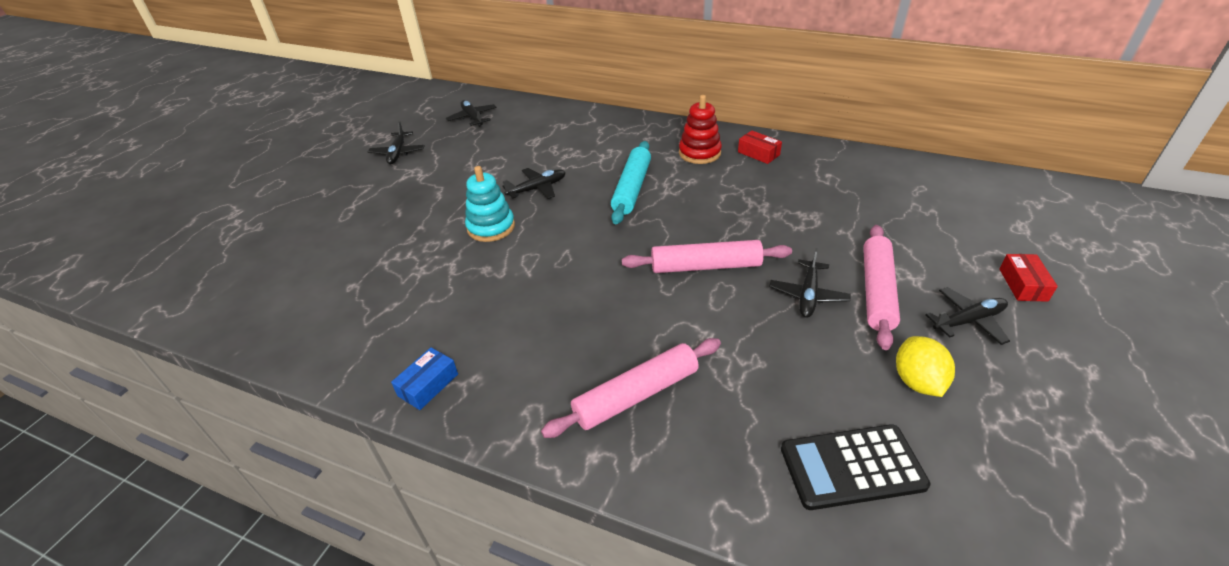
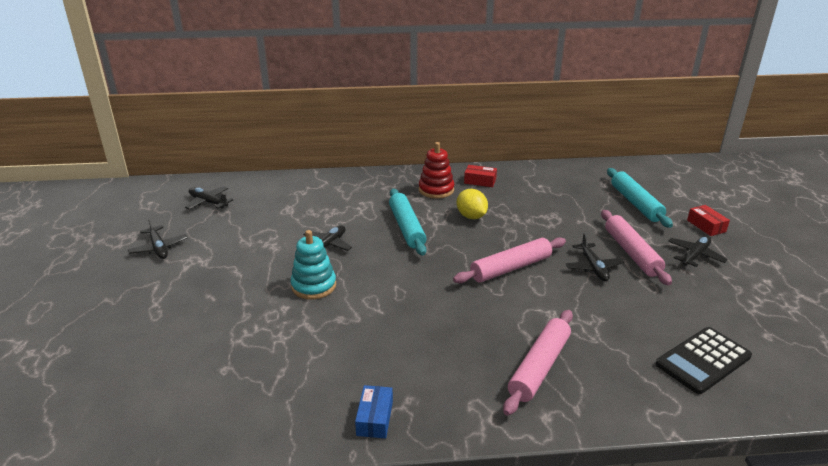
camera: 30 degrees left, 10 degrees down
(917, 381) = (697, 299): yellow lemon -> yellow lemon (471, 216)
(940, 227) = (636, 203): none -> turquoise rolling pin

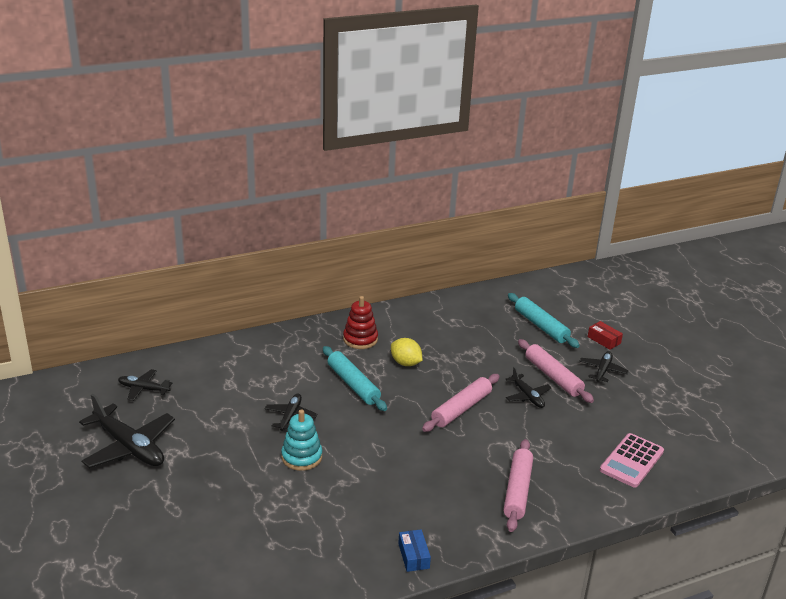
camera: 20 degrees left, 0 degrees up
(159, 248) = (129, 447): black plane -> black plane, size x1.84
(480, 181) = (396, 323): red box -> none
(703, 361) = (632, 461): black calculator -> pink calculator

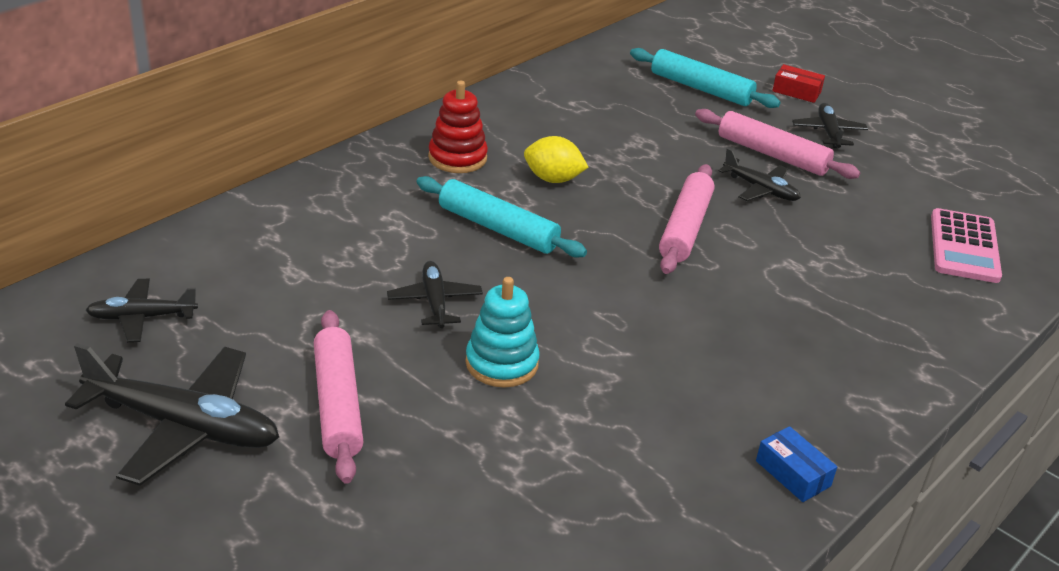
camera: 25 degrees left, 5 degrees up
(517, 490) = (856, 328): pink rolling pin -> pink rolling pin (337, 404)

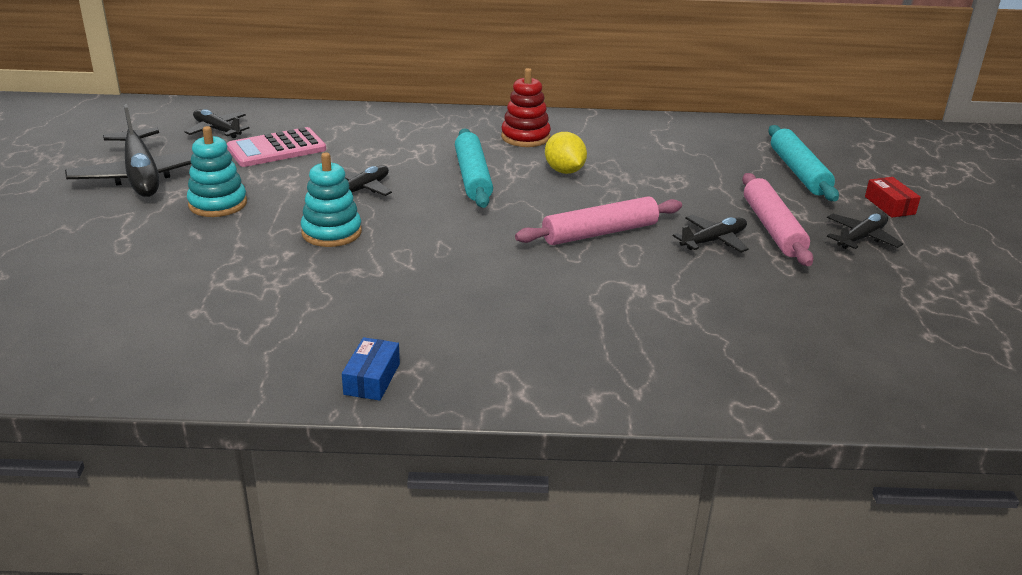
camera: 50 degrees right, 5 degrees down
(337, 404) = (218, 204): pink rolling pin -> turquoise stacking toy
(760, 189) = (713, 241): black plane -> black plane turned 120 degrees counterclockwise
(964, 247) = (828, 355): pink calculator -> pink calculator (277, 149)

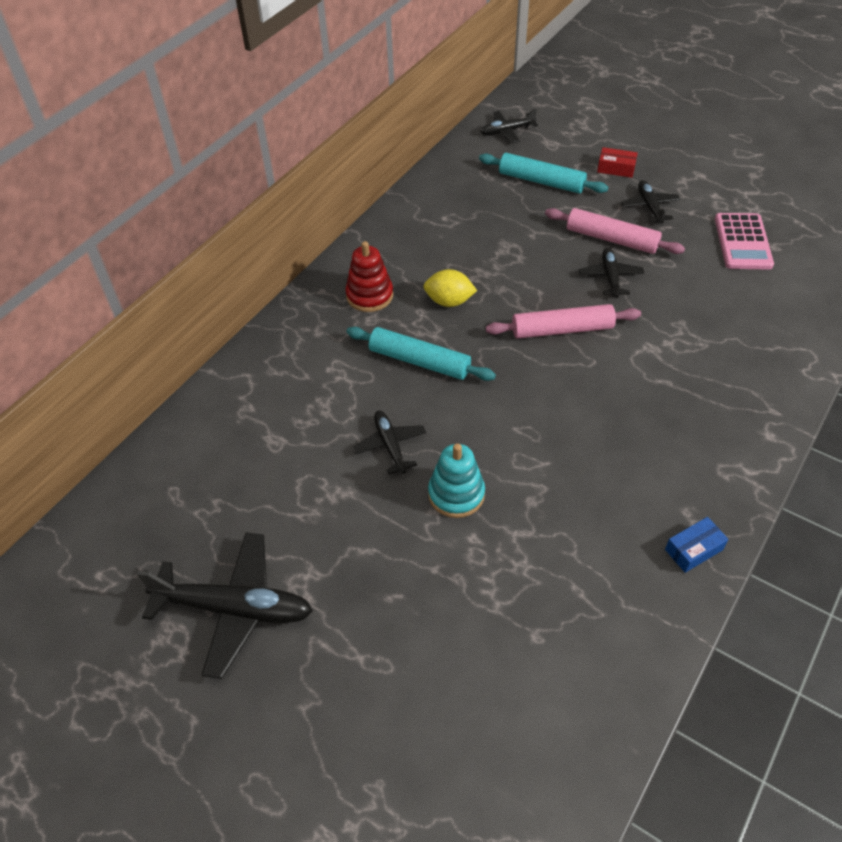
camera: 55 degrees left, 20 degrees up
(217, 130) = (171, 511): black plane -> black plane (507, 131)
(218, 204) = (344, 561): turquoise stacking toy -> none
(277, 149) = (256, 476): pink calculator -> pink calculator (743, 242)
(372, 379) = (693, 549): blue box -> blue box turned 75 degrees counterclockwise
(600, 233) = (562, 329): pink rolling pin -> pink rolling pin turned 75 degrees clockwise

